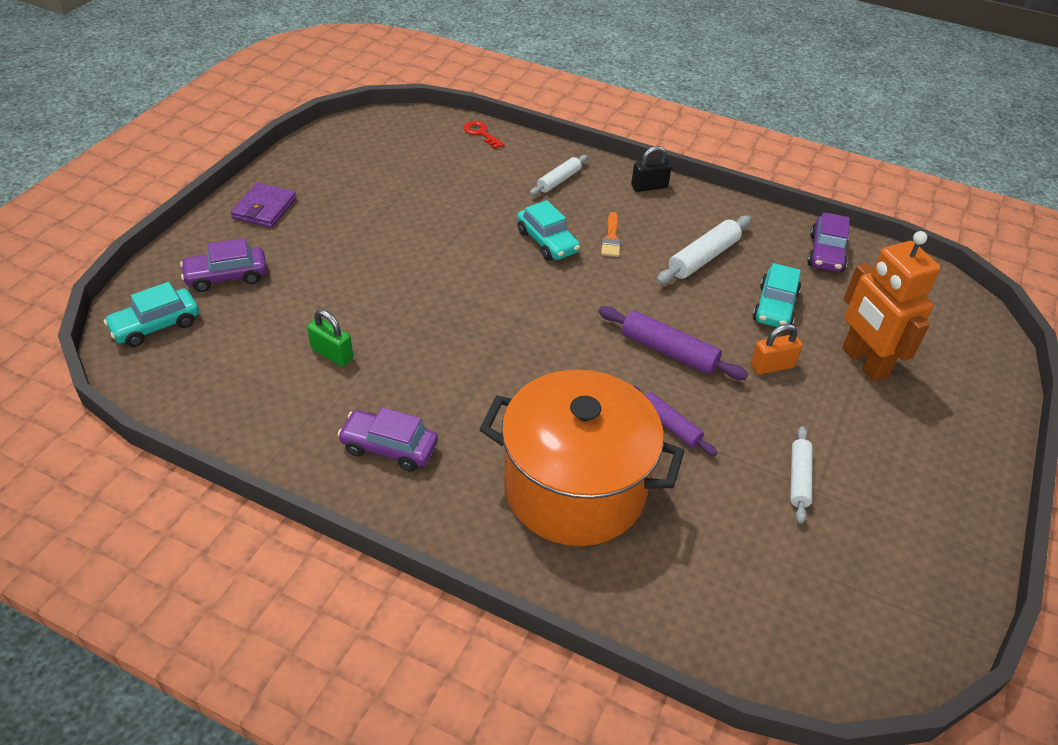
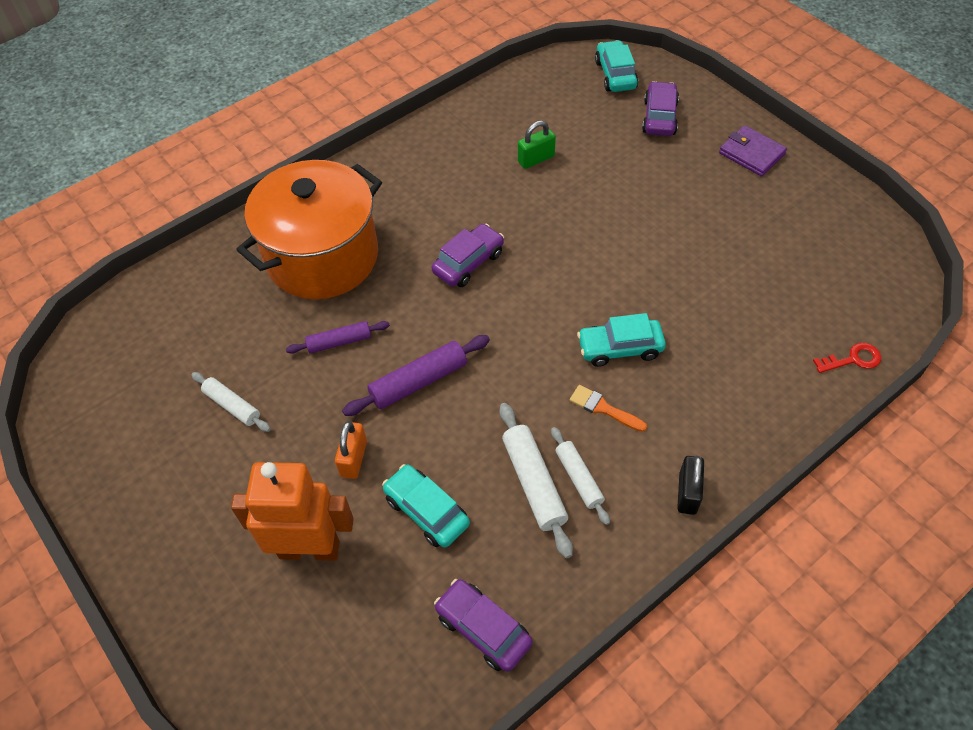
camera: 120 degrees right, 10 degrees up
(389, 447) = (424, 169): purple car -> purple car (468, 263)
(559, 180) = (729, 401): white rolling pin -> white rolling pin (579, 478)

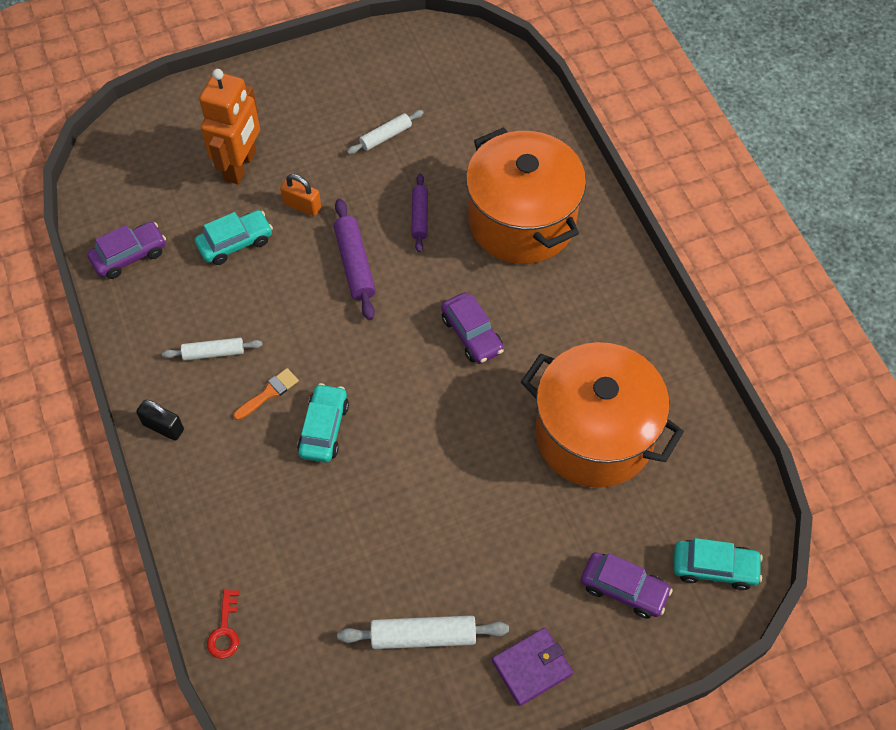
camera: 105 degrees right, 5 degrees up
(534, 483) = (225, 320): white rolling pin -> white rolling pin (423, 636)
(536, 159) = (594, 435): green padlock -> orange pot

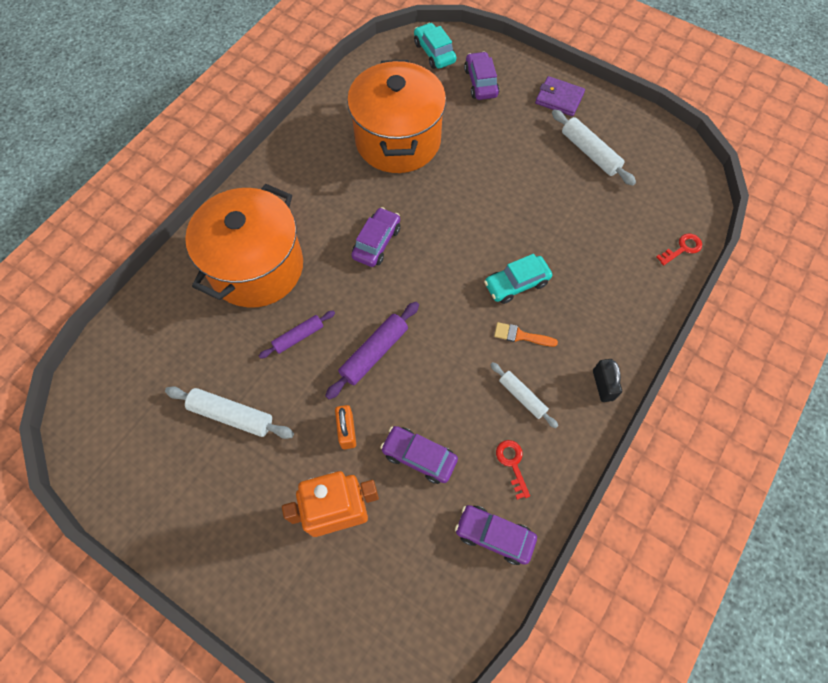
camera: 125 degrees left, 5 degrees up
(167, 305) = (512, 464): none -> red key
(235, 243) = (419, 457): turquoise car -> purple car
(385, 136) = (231, 415): white rolling pin -> white rolling pin, size x1.52

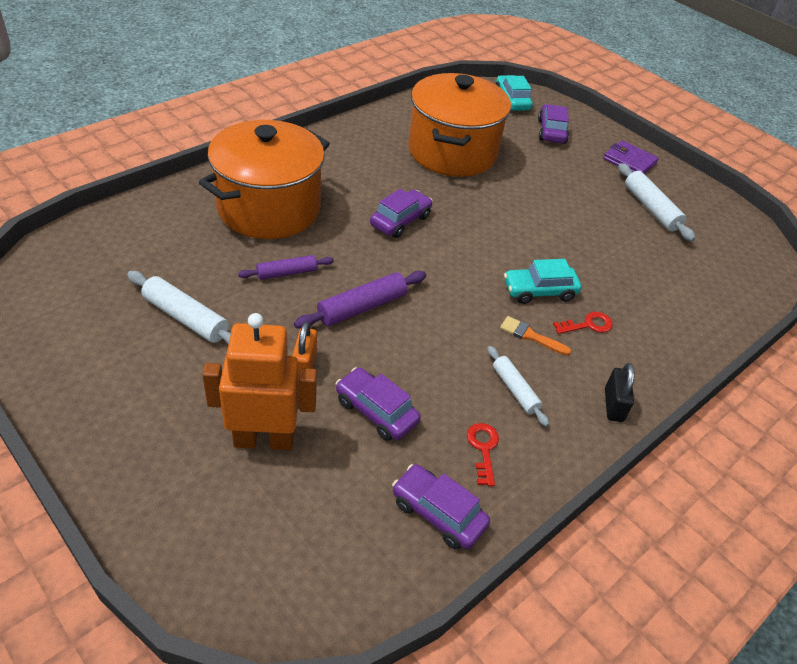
camera: 10 degrees right, 20 degrees down
(682, 248) = (736, 310): red key -> red key (587, 325)

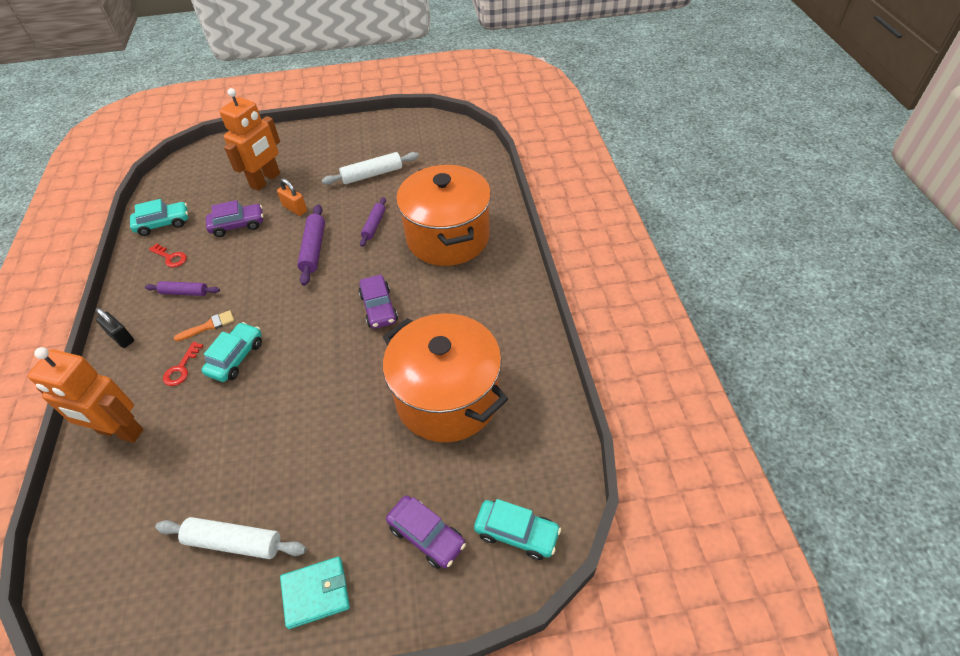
camera: 130 degrees right, 5 degrees up
(438, 513) = (163, 224): purple car -> turquoise car
(515, 390) = (184, 292): white rolling pin -> purple rolling pin
(629, 161) = (316, 593): purple wallet -> turquoise wallet
(675, 325) = (120, 432): none -> orange robot

